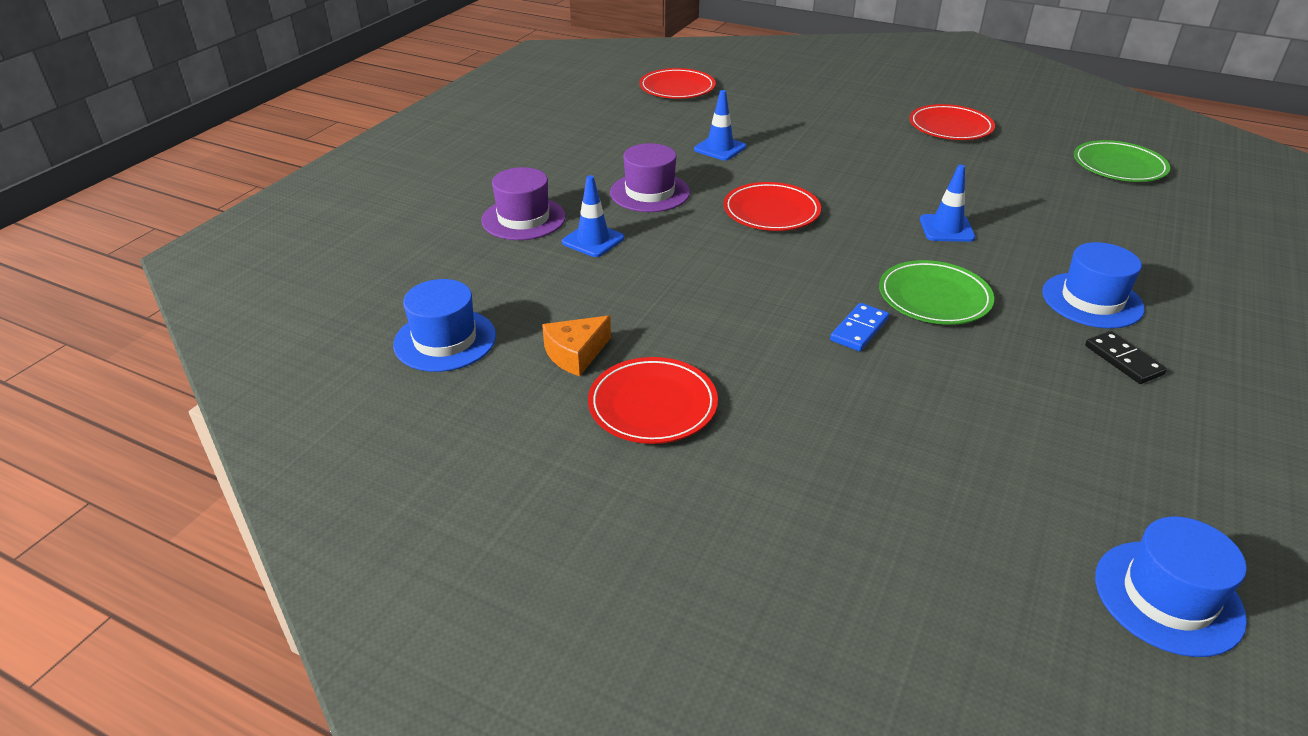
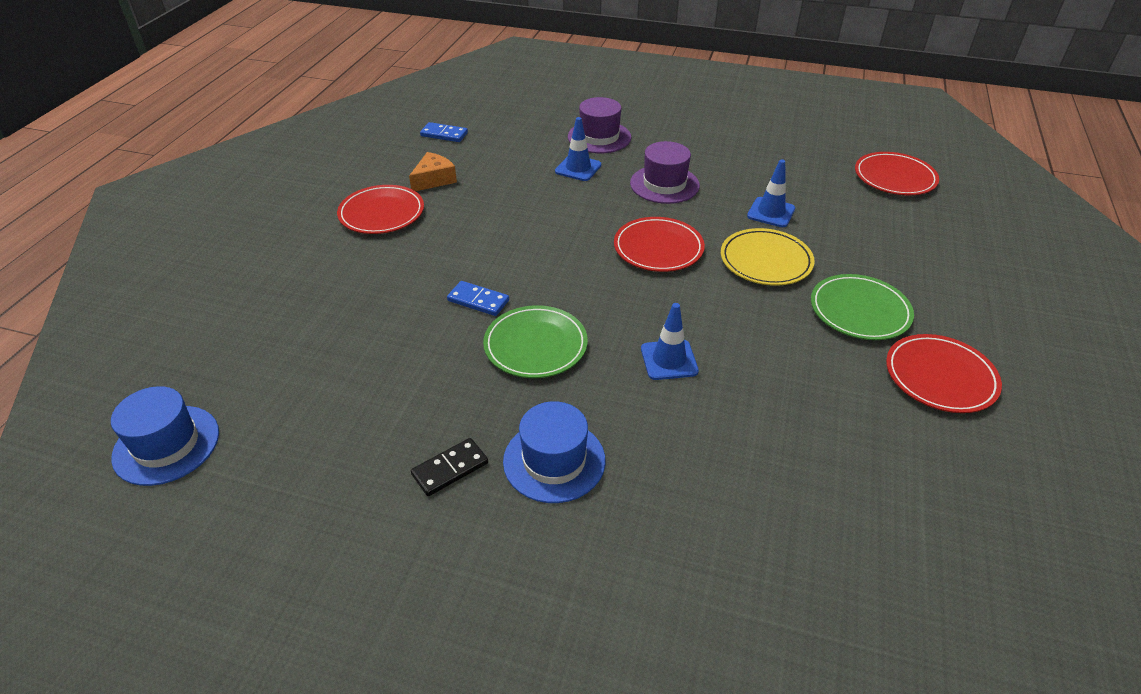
camera: 80 degrees right, 5 degrees up
(445, 340) = (444, 134): blue hat -> blue domino
(576, 354) = (434, 180): orange cheese -> orange cheese turned 90 degrees clockwise
(799, 163) = (765, 261): none -> yellow plate
(1119, 166) = (924, 546): green plate -> green plate (859, 311)

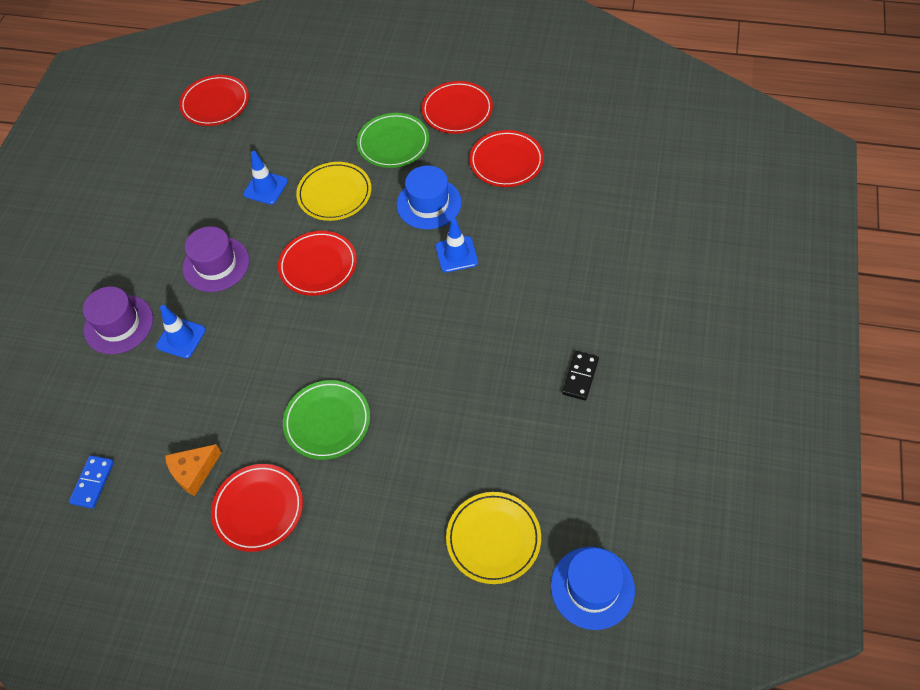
camera: 90 degrees left, 15 degrees up
(270, 365) = (493, 539): none -> yellow plate
(434, 180) = (194, 472): orange cheese -> orange cheese turned 75 degrees counterclockwise
(450, 469) = (580, 377): black domino -> black domino turned 60 degrees clockwise
(478, 301) = (396, 392): blue domino -> none
(535, 345) = (449, 341): green plate -> green plate (327, 421)
(554, 460) = (562, 315): blue hat -> blue hat (429, 203)
(844, 425) = (506, 161): none -> red plate

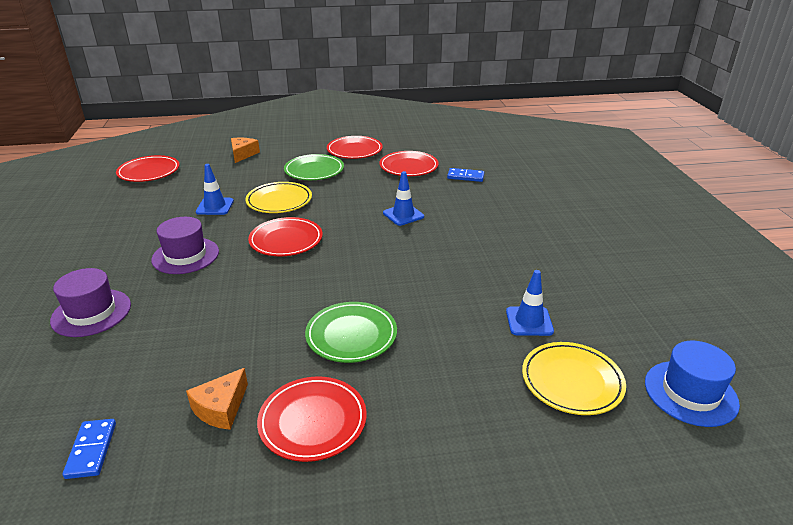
camera: 25 degrees left, 25 degrees down
(181, 338) = (166, 309): blue traffic cone -> blue traffic cone (529, 321)
(325, 90) = (243, 154): none -> orange cheese
(429, 203) = (362, 194): blue hat -> none
(564, 198) = (465, 176): none -> blue domino
(580, 377) = (556, 260): black domino -> none

